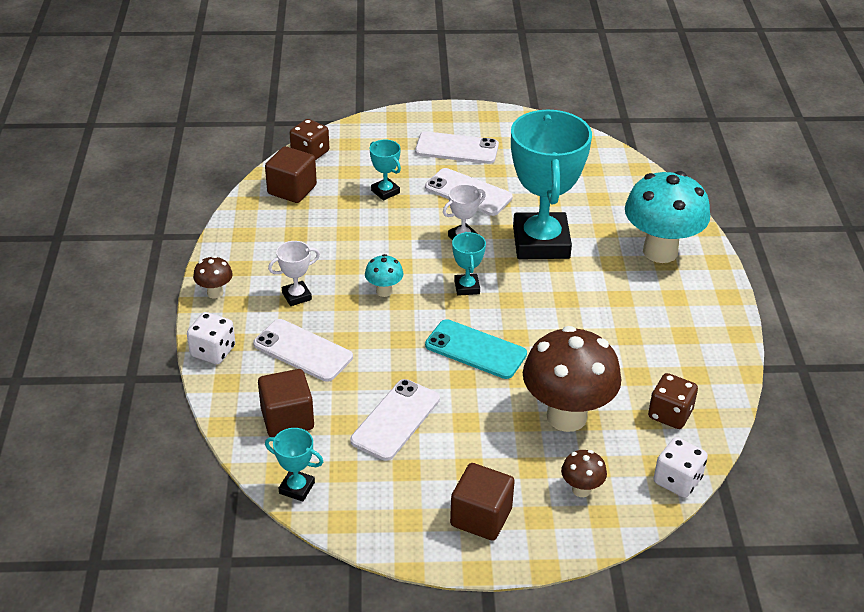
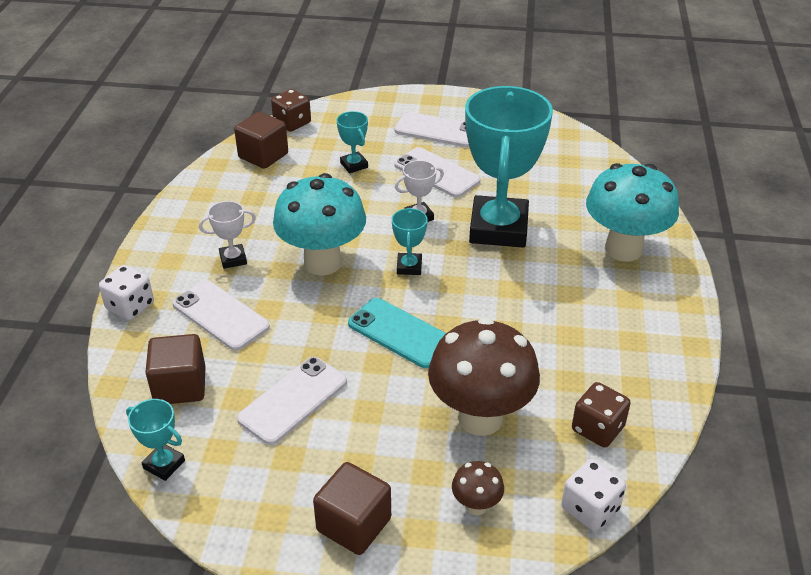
camera: 10 degrees right, 0 degrees up
(215, 293) = (154, 248): brown mushroom -> none
(384, 291) = (323, 262): turquoise mushroom -> turquoise mushroom, size x2.25

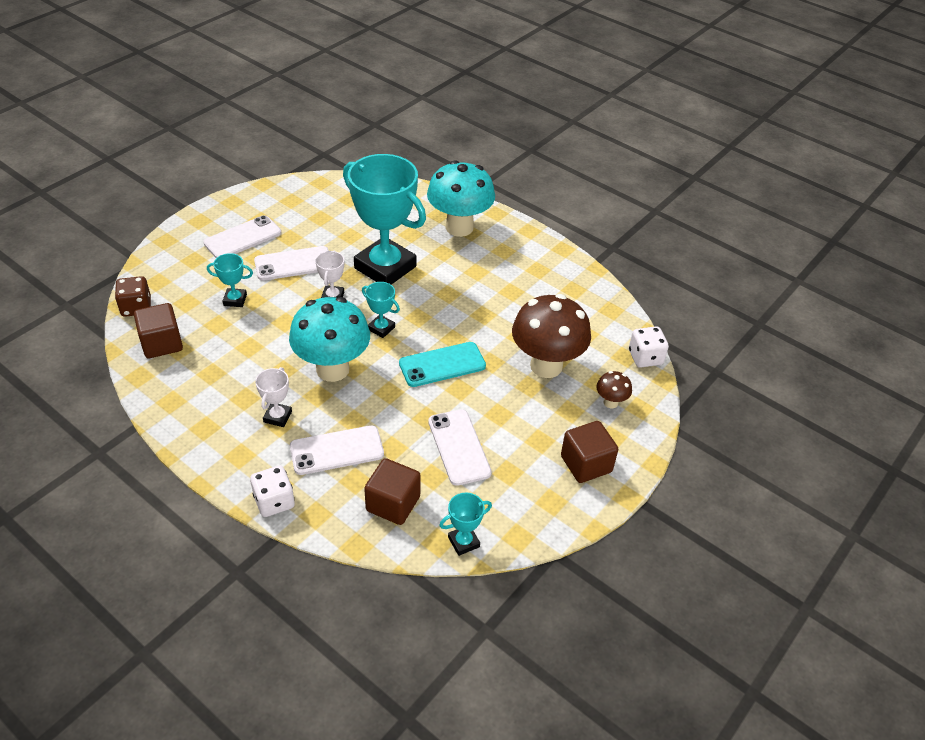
camera: 60 degrees left, 5 degrees up
(597, 429) = (592, 322): brown dice -> none

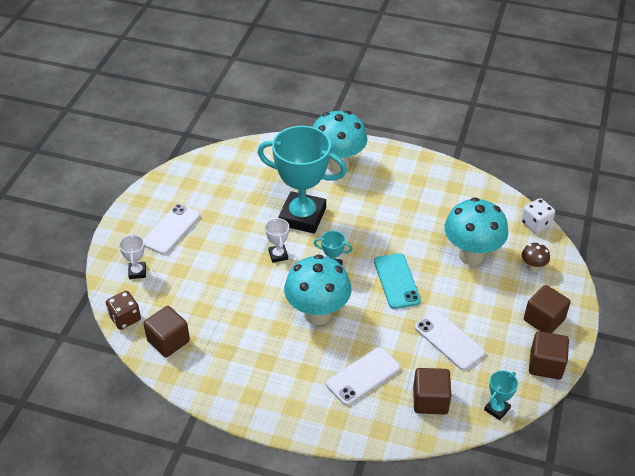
camera: 20 degrees left, 0 degrees up
(235, 300) = (202, 284): turquoise trophy -> none
(274, 501) = (344, 432): white dice -> none
(277, 417) = (301, 366): white trophy -> white trophy (137, 272)
(293, 264) = (228, 238): white phone -> none
(442, 365) = (396, 281): turquoise phone -> turquoise phone turned 60 degrees counterclockwise
(546, 366) = (471, 255): brown mushroom -> turquoise mushroom
(555, 514) = (545, 365): none -> brown cube

